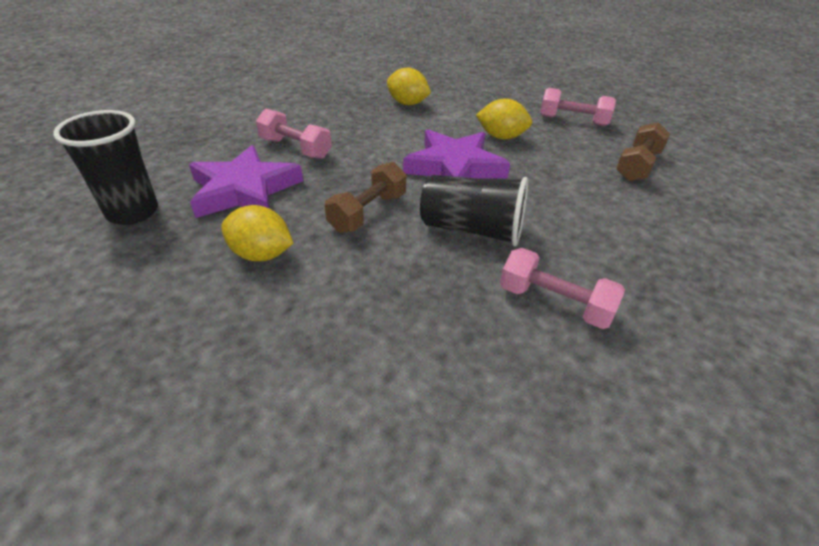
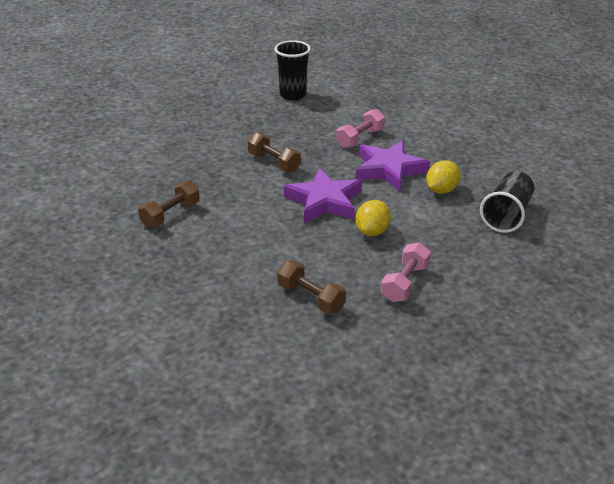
camera: 100 degrees right, 5 degrees down
(244, 190) = (309, 123): purple star -> purple star (389, 169)
(261, 254) = (244, 130): yellow lemon -> none
(472, 230) = (245, 197): black cup -> black cup (506, 215)
(554, 303) = (170, 215): pink dumbbell -> brown dumbbell

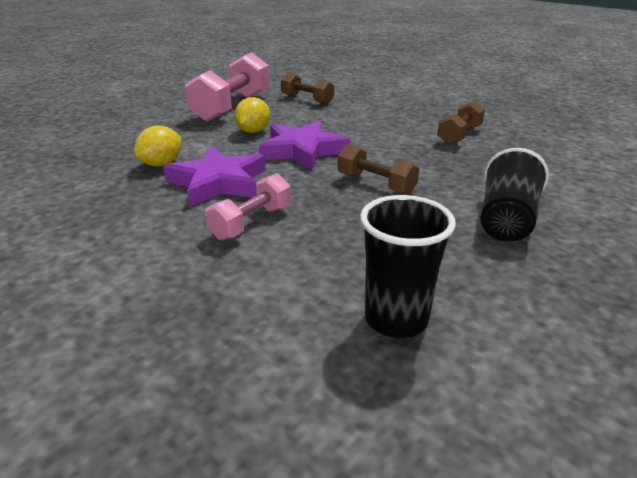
camera: 175 degrees right, 5 degrees down
(405, 283) = (232, 107): pink dumbbell -> pink dumbbell, size x1.80
(506, 215) = (104, 146): black cup -> black cup (506, 219)

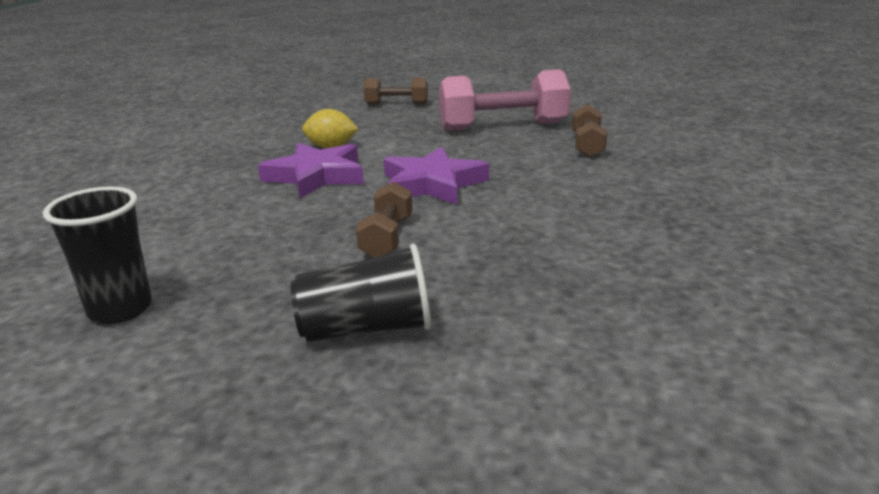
camera: 60 degrees right, 5 degrees down
(251, 222) = (251, 210): pink dumbbell -> none
(253, 131) = (451, 152): yellow lemon -> none
(459, 135) = (612, 250): brown dumbbell -> brown dumbbell (396, 104)

